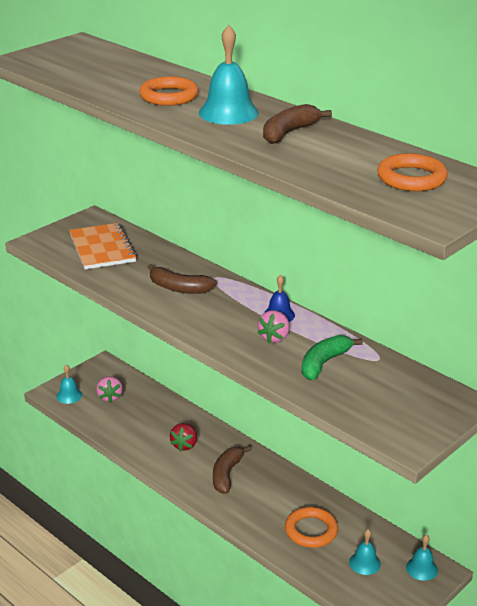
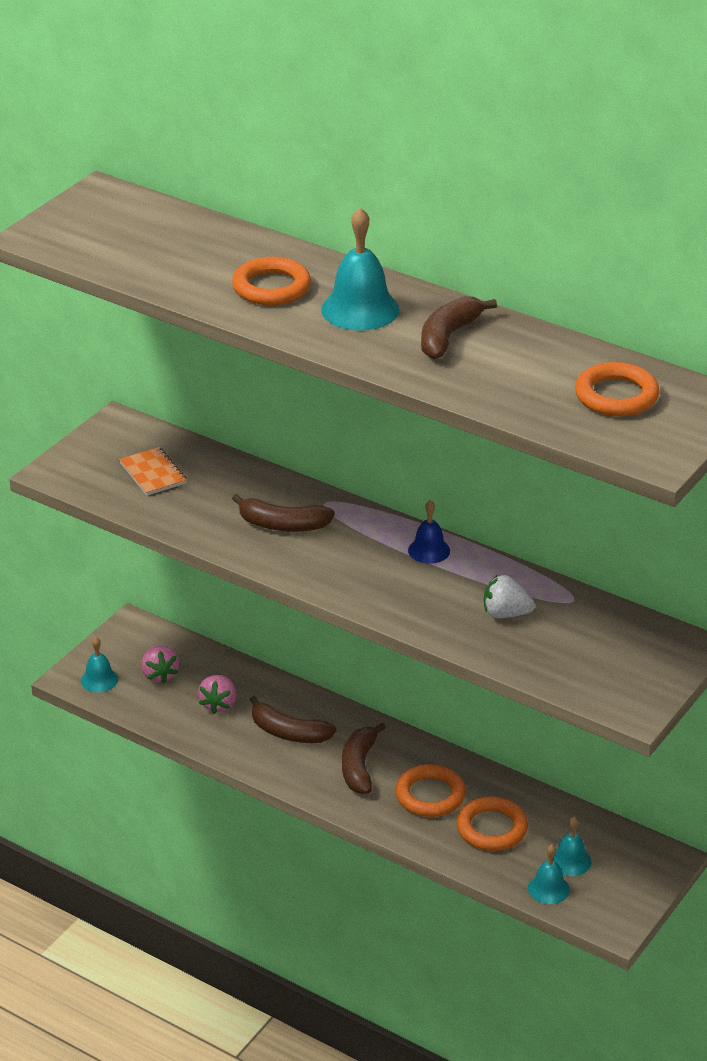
camera: 10 degrees left, 5 degrees up
(102, 248) = (153, 473): orange notebook -> orange notebook, size x0.60
(184, 445) = (288, 733): red strawberry -> brown banana
(272, 501) = (430, 795): none -> orange ring
(274, 337) = (432, 585): pink strawberry -> pink strawberry (219, 704)
(324, 363) = (505, 614): green banana -> white strawberry
(421, 568) = (644, 858): turquoise bell -> turquoise bell (548, 889)

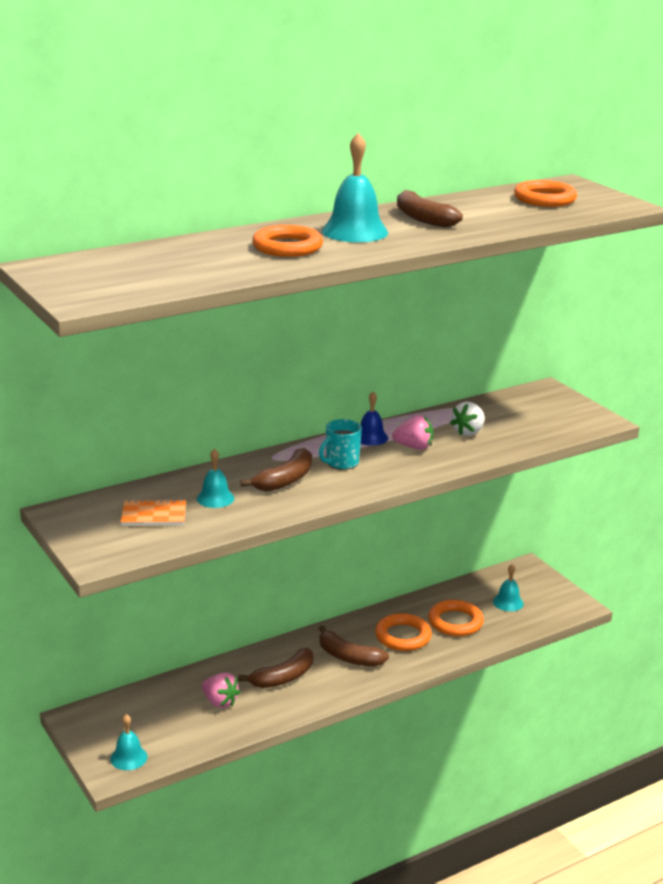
camera: 65 degrees left, 10 degrees down
(159, 675) = (154, 722): pink strawberry -> pink strawberry (414, 447)
(351, 548) = (341, 463): none -> turquoise mug
(548, 889) = (529, 619): turquoise bell -> turquoise bell (215, 498)

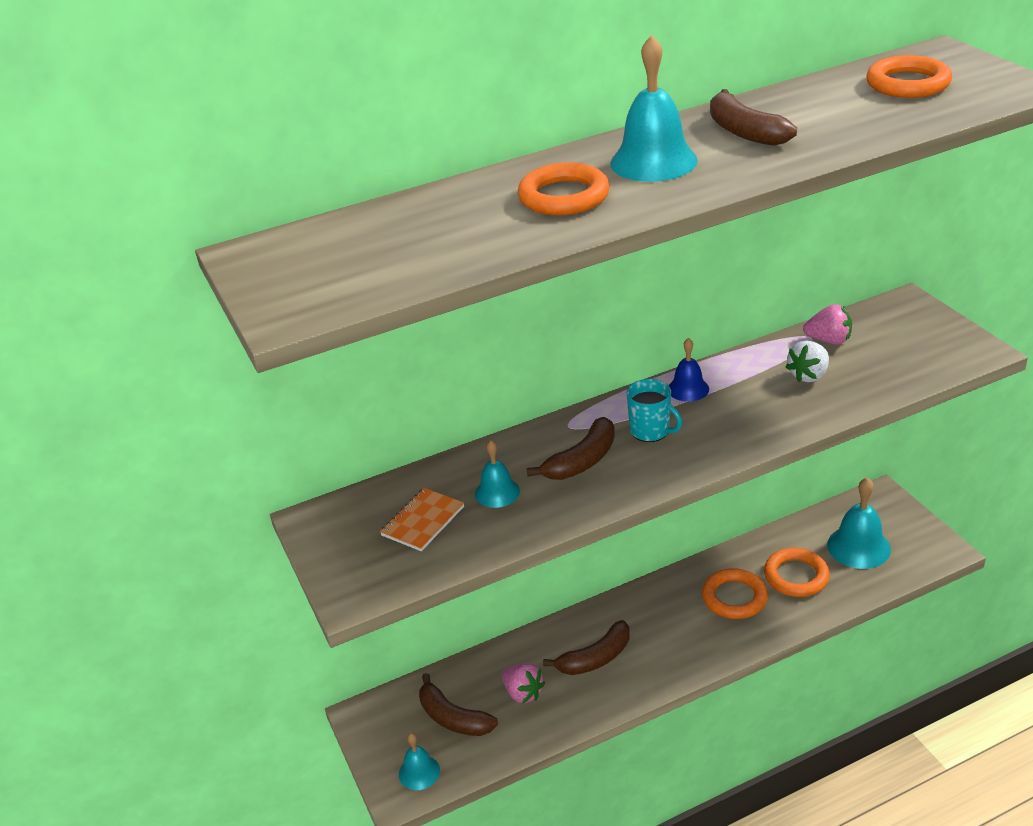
camera: 10 degrees right, 10 degrees up
(154, 515) = (423, 521): orange notebook -> orange notebook turned 60 degrees counterclockwise
(341, 463) = (651, 431): turquoise mug -> turquoise mug turned 105 degrees counterclockwise
(348, 657) = (671, 628): brown banana -> brown banana (453, 718)
(414, 447) = (741, 402): pink strawberry -> pink strawberry (829, 340)
(508, 602) = (858, 547): turquoise bell -> turquoise bell, size x1.72

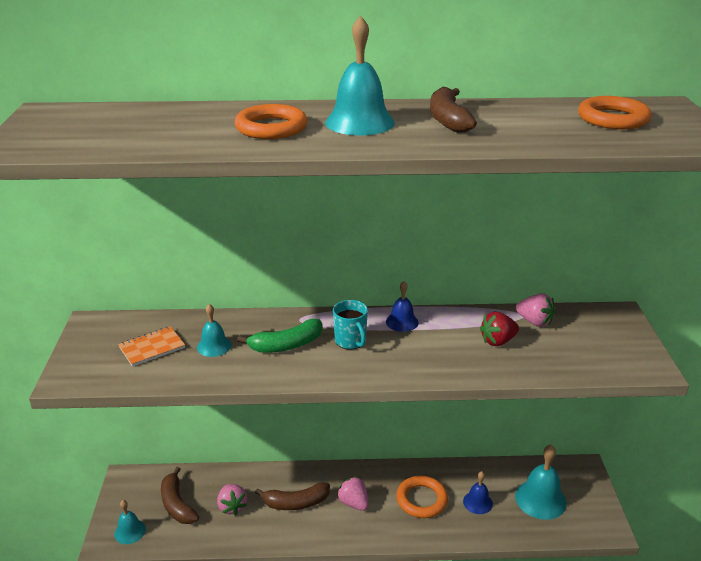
camera: 20 degrees right, 5 degrees down
(582, 461) = (286, 345): brown banana -> green banana
(662, 631) = (354, 503): none -> pink strawberry
(796, 576) = (477, 502): orange ring -> blue bell
(808, 375) = (498, 341): white strawberry -> red strawberry

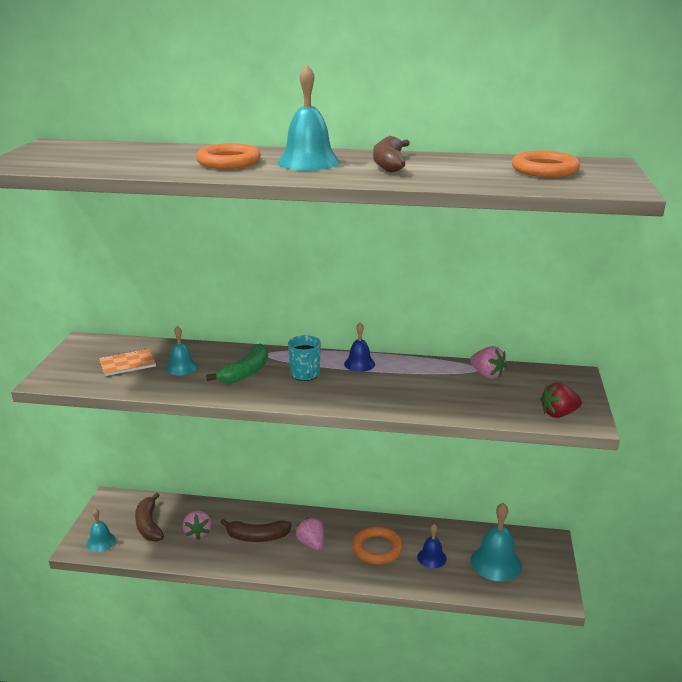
camera: 10 degrees right, 5 degrees down
(286, 345) = (246, 372): green banana -> green banana turned 45 degrees counterclockwise
(498, 341) = (444, 386): red strawberry -> red strawberry (558, 414)

